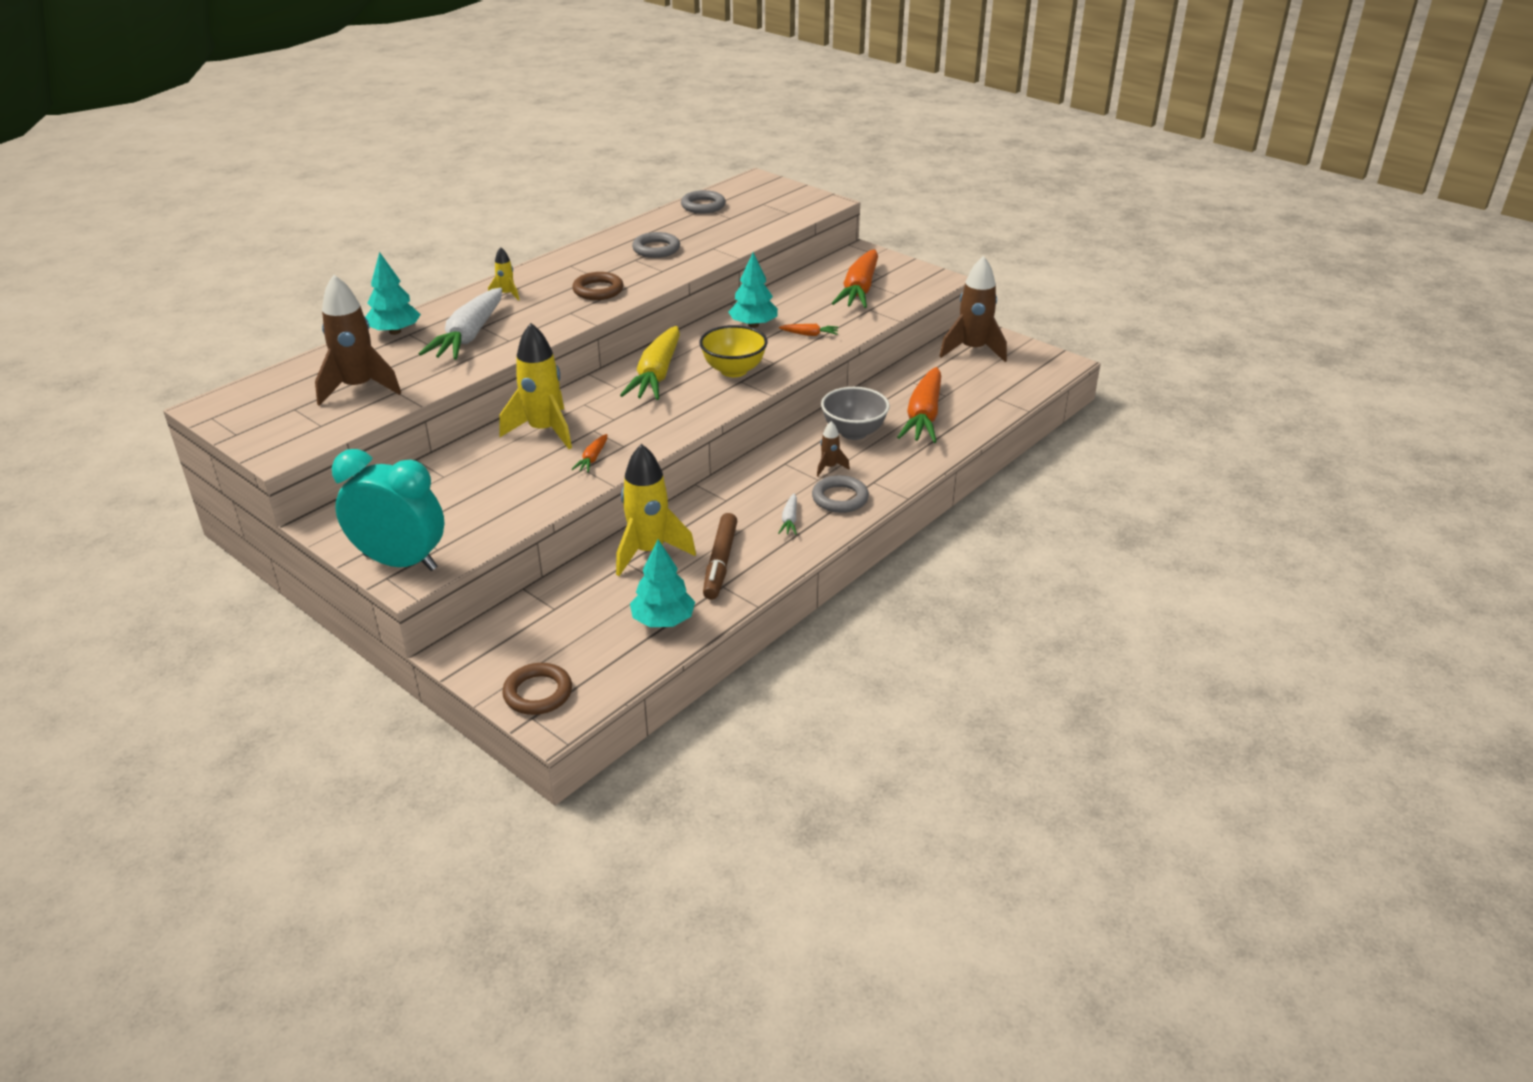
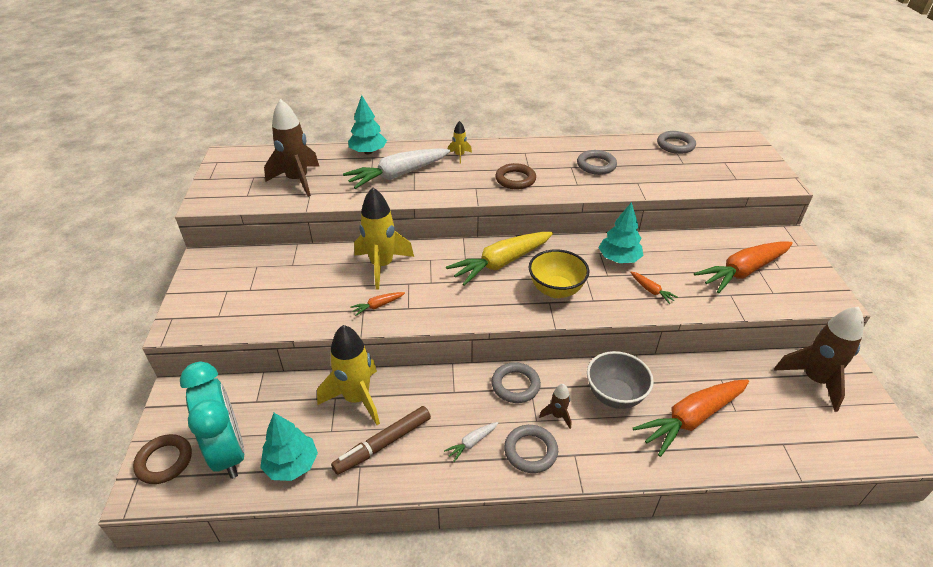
camera: 45 degrees right, 5 degrees up
(400, 562) = (191, 312): turquoise clock -> turquoise clock (228, 452)
(770, 468) = (515, 385): none -> grey ring

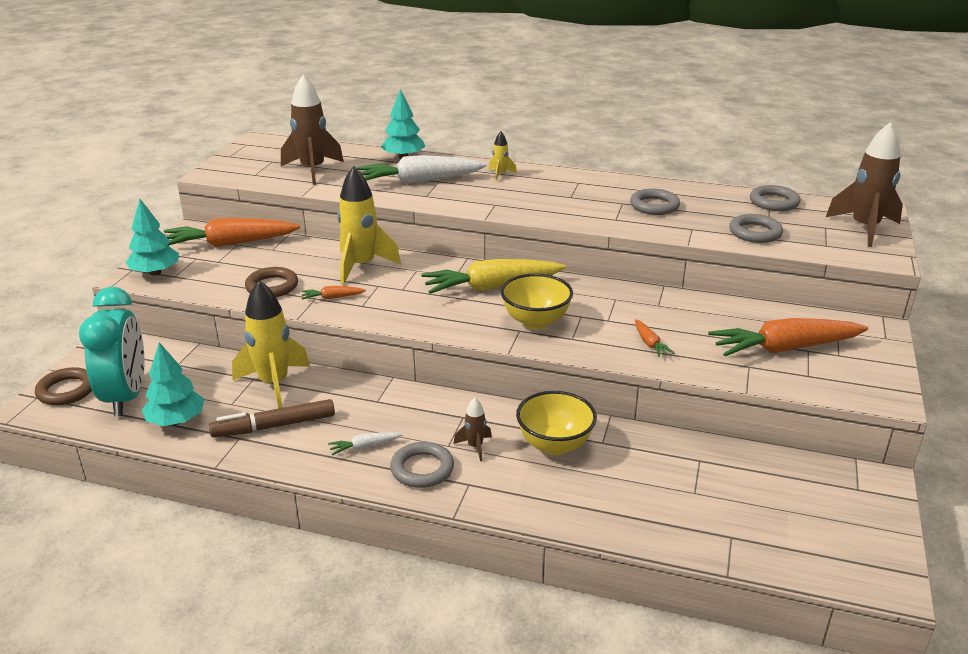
camera: 20 degrees right, 10 degrees down
(515, 179) = (546, 204): brown ring -> brown ring (272, 286)
(515, 385) = (448, 410): grey ring -> grey ring (755, 233)
(614, 396) = (554, 445): grey bowl -> yellow bowl
(619, 259) = (634, 308): turquoise tree -> turquoise tree (155, 272)
(691, 419) = (631, 487): orange carrot -> orange carrot (230, 244)
(814, 380) = (825, 489): brown rocket -> brown rocket (864, 228)

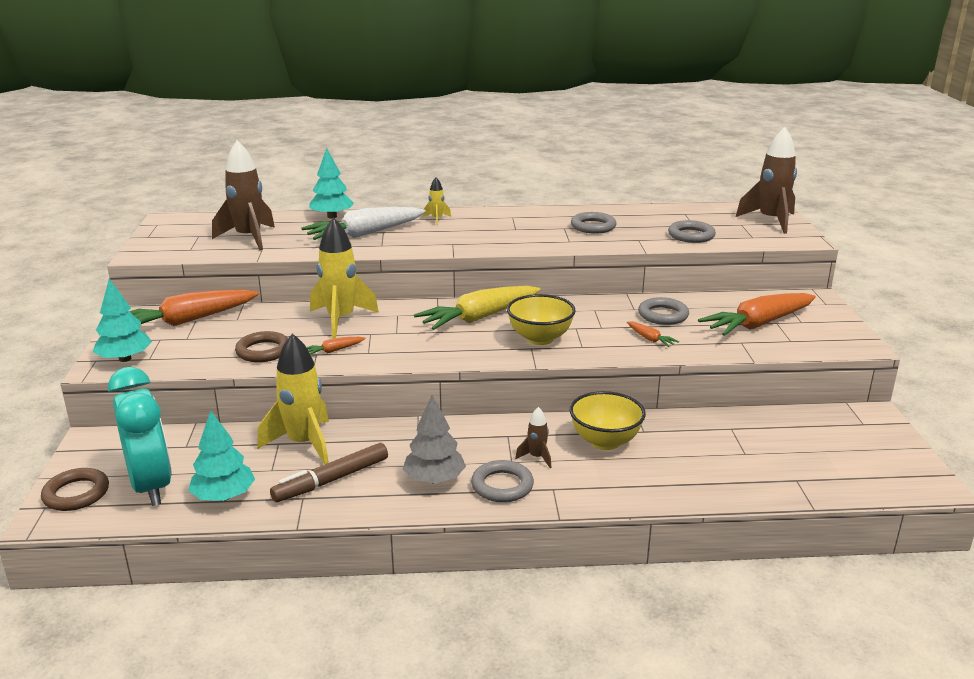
camera: 20 degrees left, 5 degrees down
(364, 447) = (434, 479): white carrot -> grey tree
(774, 202) = (687, 211): grey ring -> grey ring (663, 315)

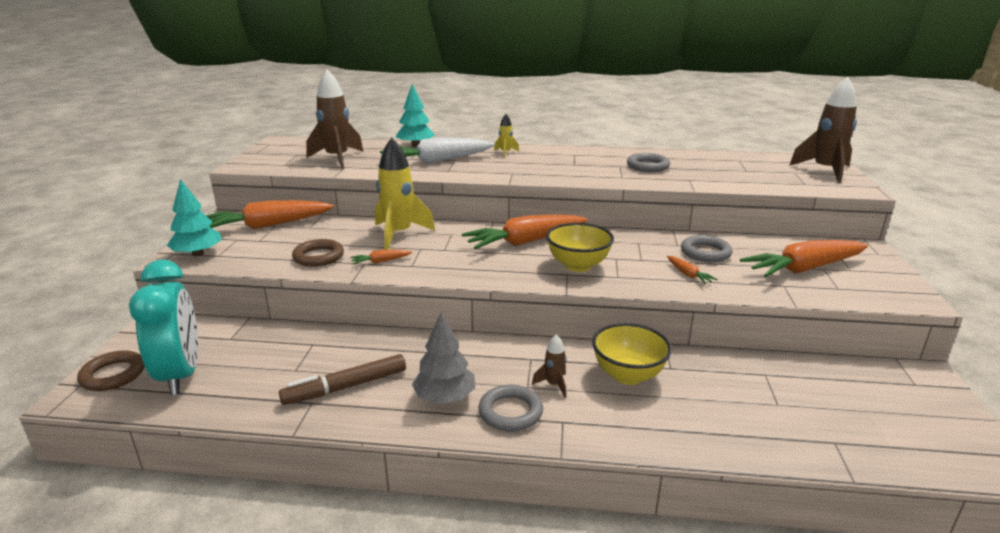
camera: 10 degrees right, 0 degrees up
(224, 496) = (240, 393): turquoise tree -> none
(304, 444) = (335, 347): yellow rocket -> none
(479, 318) = (525, 242): yellow carrot -> orange carrot
(691, 235) = (742, 179): grey ring -> none

